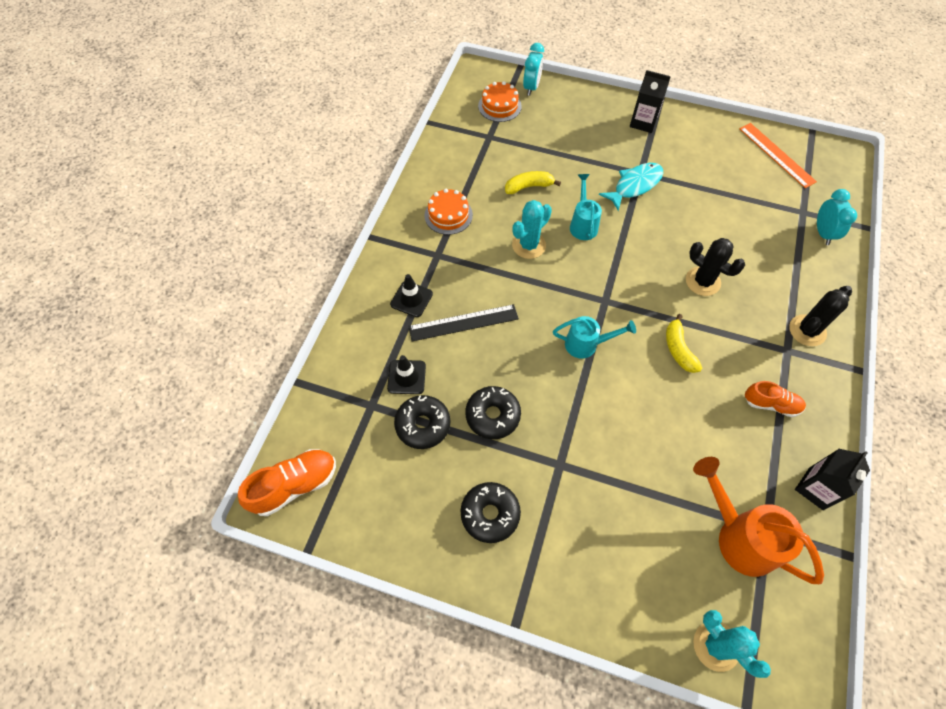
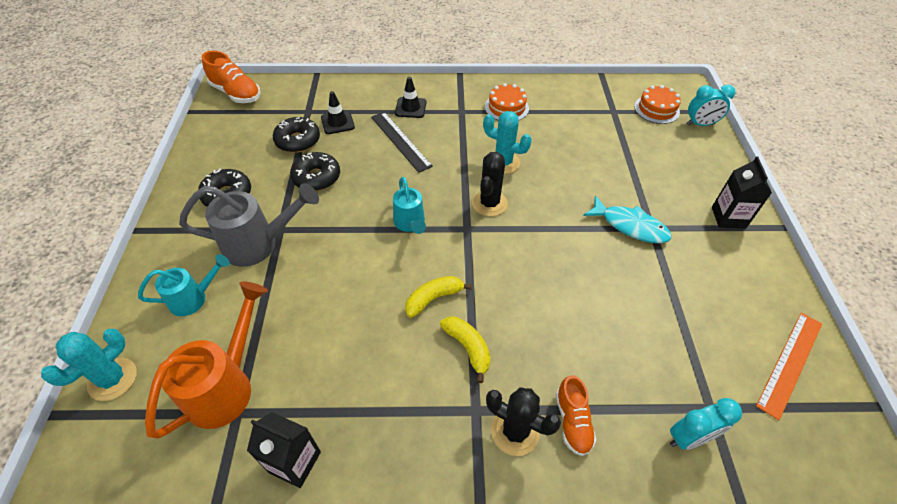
camera: 70 degrees right, 10 degrees down
(529, 186) = (572, 148): yellow banana -> yellow banana (468, 348)
(575, 487) = (259, 244): none -> grey watering can
(583, 224) = (551, 194): turquoise watering can -> turquoise watering can (194, 298)
(703, 281) = (533, 308): black cactus -> black cactus (489, 203)
(771, 404) = (393, 399): orange shoe -> orange shoe (572, 421)

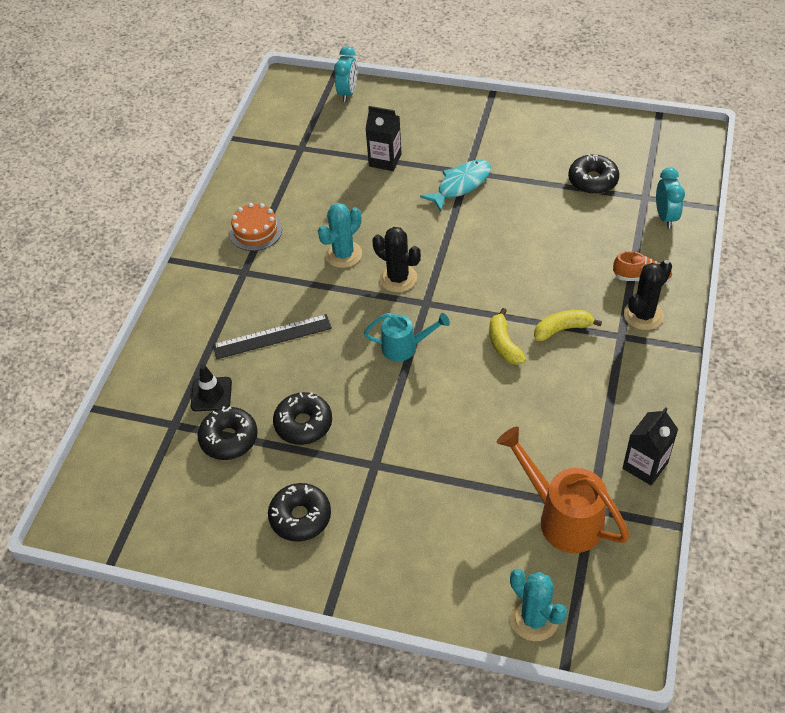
camera: 70 degrees left, 0 degrees up
(194, 298) = (450, 548): turquoise watering can -> none
(236, 93) = (94, 506): orange shoe -> none
(259, 244) = (391, 485): grey watering can -> none
(410, 108) = (216, 318): black traffic cone -> none
(656, 109) = (312, 115): orange cake -> none
(705, 344) = (592, 180): none -> black donut
(728, 217) = (471, 119): black carton -> black carton (385, 160)
(790, 363) = (618, 141): orange ruler -> none

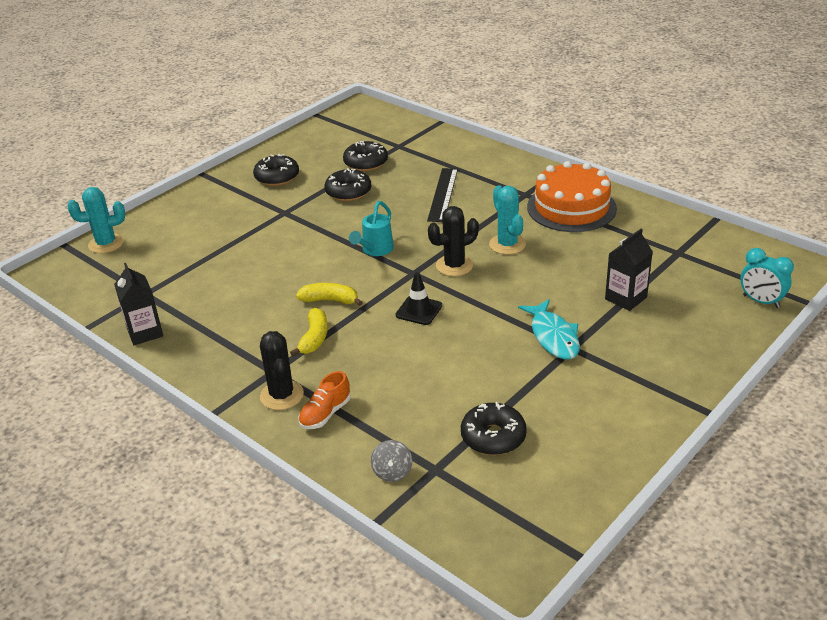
camera: 115 degrees right, 15 degrees down
(211, 394) = (411, 162): black traffic cone -> black traffic cone (419, 310)
(255, 231) = (571, 207): orange cake -> orange cake, size x1.74
(561, 516) = (155, 278): orange watering can -> none
(665, 217) = (392, 472): turquoise clock -> grey spinning top

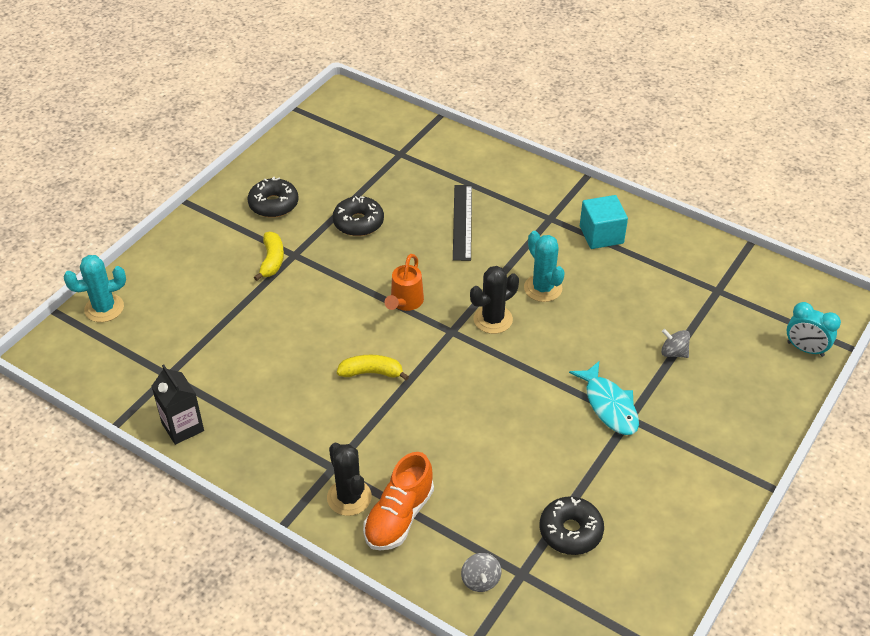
camera: 10 degrees left, 10 degrees up
(314, 338) = (366, 423): yellow banana -> yellow banana (272, 261)
(325, 414) = (399, 517): orange shoe -> orange shoe, size x1.51
(366, 163) = (368, 180): black donut -> none
(375, 250) = (405, 303): turquoise watering can -> orange watering can
(419, 310) = (467, 380): black traffic cone -> none
(571, 207) = (601, 235): orange cake -> turquoise cube
(626, 298) = (673, 352): black carton -> grey spinning top

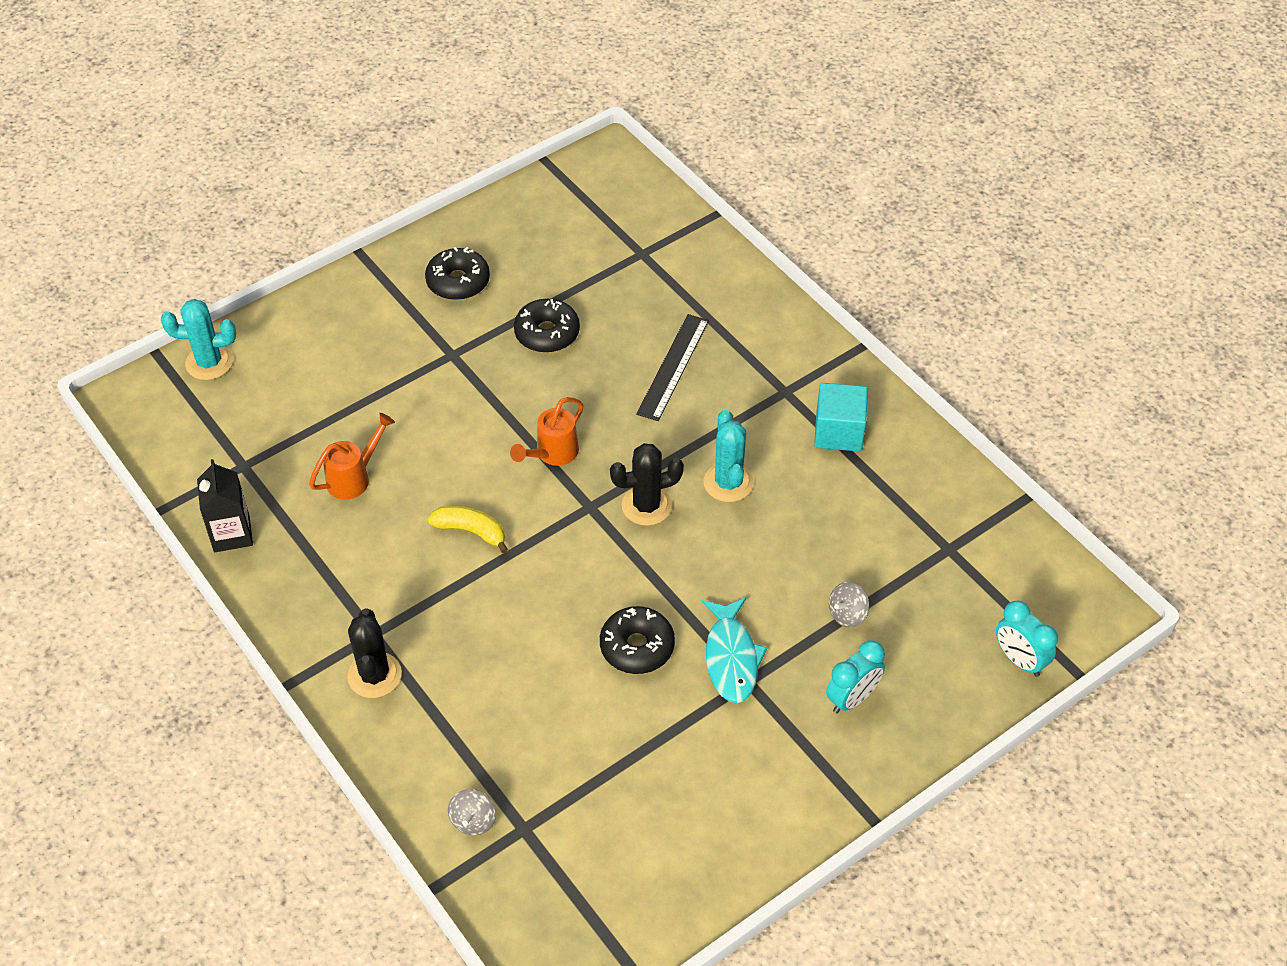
camera: 20 degrees right, 5 degrees up
(261, 359) = (354, 477): none -> orange watering can
(272, 261) = (422, 355): yellow banana -> none
(399, 517) = (419, 716): orange shoe -> none
(570, 531) = (605, 797): black donut -> black donut (637, 647)
(673, 352) = (847, 614): grey spinning top -> grey spinning top turned 90 degrees counterclockwise
(708, 408) = (852, 698): none -> turquoise clock

